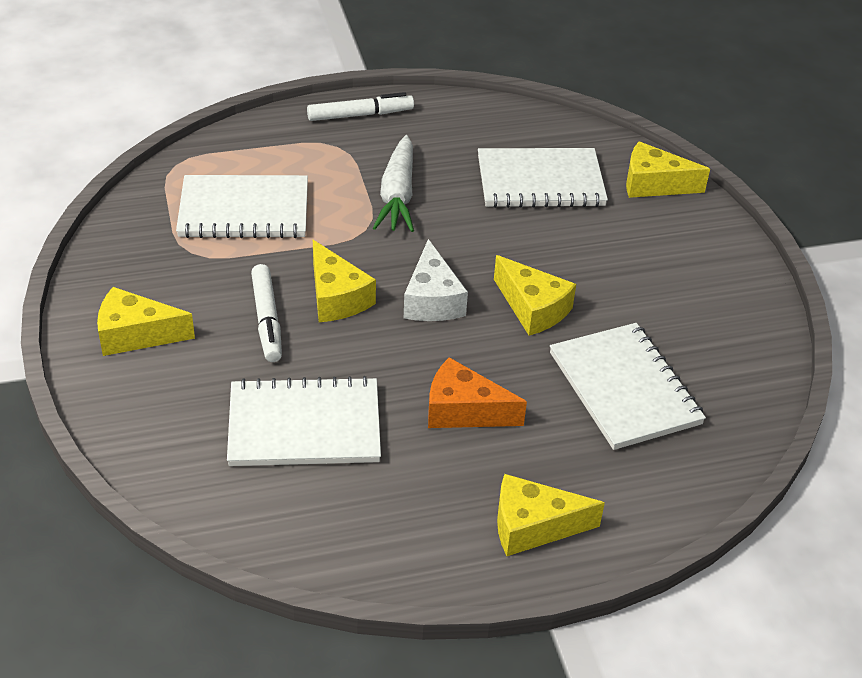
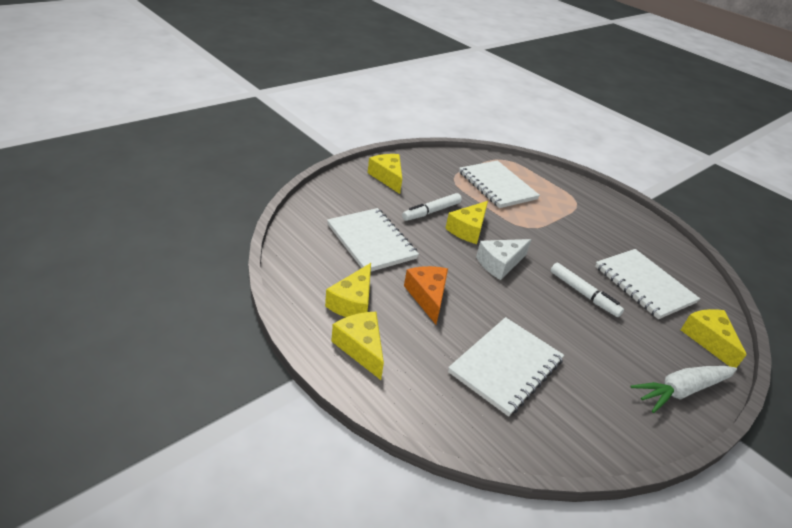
camera: 60 degrees right, 5 degrees down
(360, 115) = (609, 204): white marker -> white marker (583, 294)
(397, 195) = (565, 231): white carrot -> white carrot (681, 391)
(533, 308) = (534, 307): yellow cheese -> yellow cheese (353, 302)

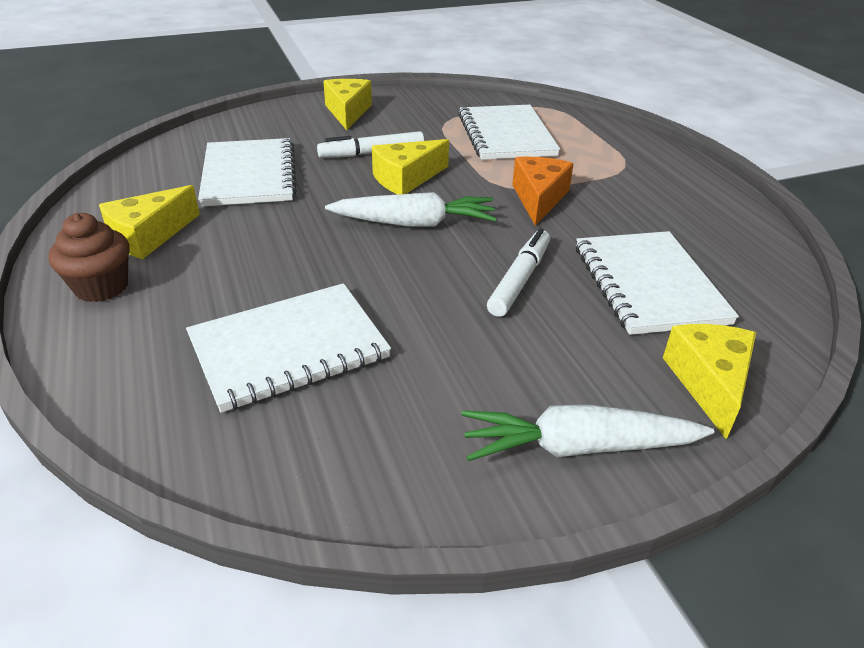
camera: 25 degrees right, 0 degrees up
(361, 348) = (101, 287): yellow cheese -> brown cupcake
(427, 297) = (260, 245): orange cheese -> orange cheese (538, 198)
(500, 264) = (414, 223): white cheese -> white carrot
(583, 294) = (520, 280): white marker -> white marker turned 135 degrees counterclockwise

